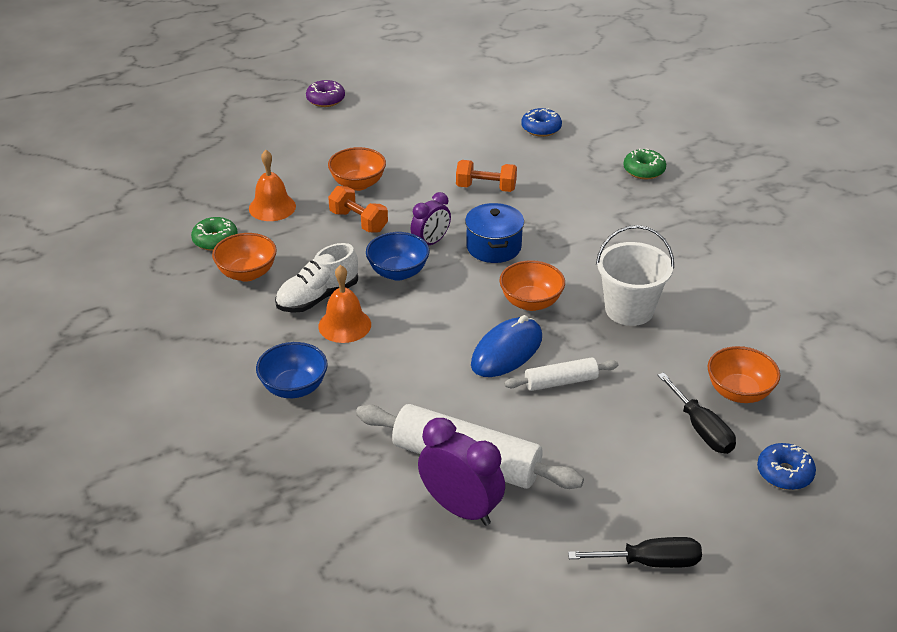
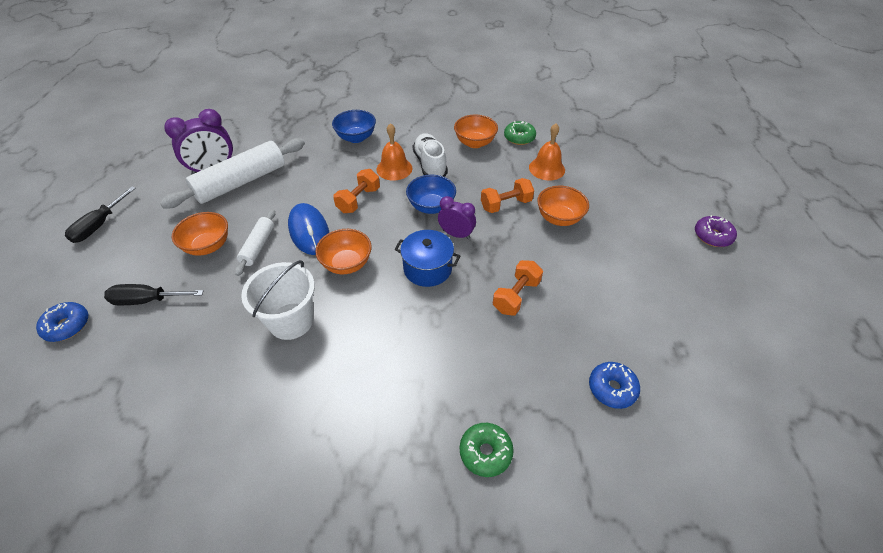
camera: 115 degrees right, 10 degrees up
(426, 333) = (358, 200): none -> orange dumbbell
(431, 242) = (456, 234): purple clock -> purple clock turned 135 degrees clockwise
(739, 392) = (150, 344): orange bowl -> orange bowl (208, 246)

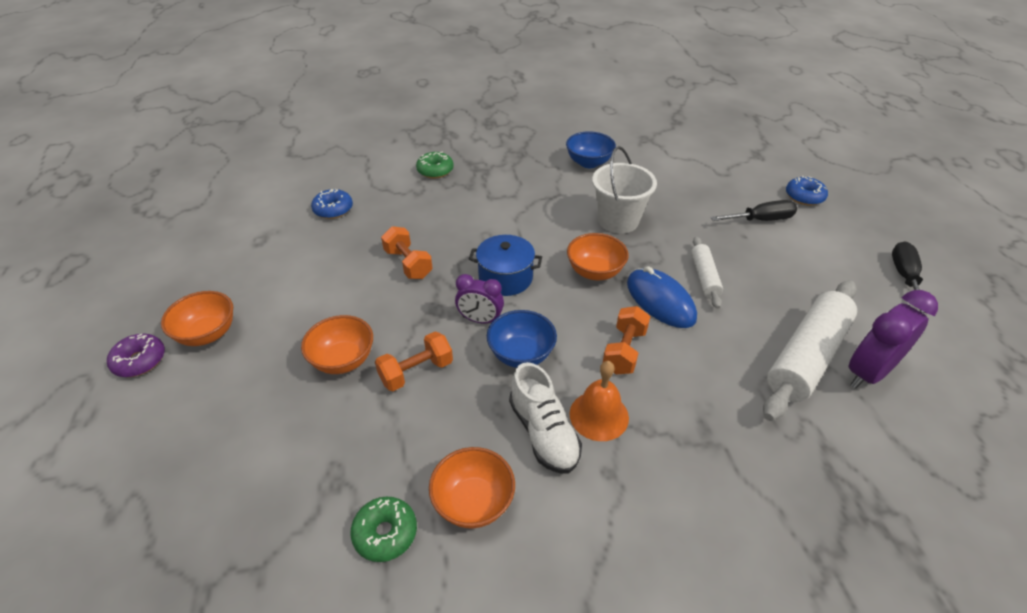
camera: 170 degrees right, 5 degrees down
(208, 246) = (758, 271): orange bowl -> orange bowl (207, 334)
(356, 138) = (699, 480): blue bowl -> blue bowl (589, 163)
(516, 296) = (408, 264): orange dumbbell -> orange dumbbell turned 60 degrees counterclockwise
(546, 168) = (344, 454): orange bell -> none

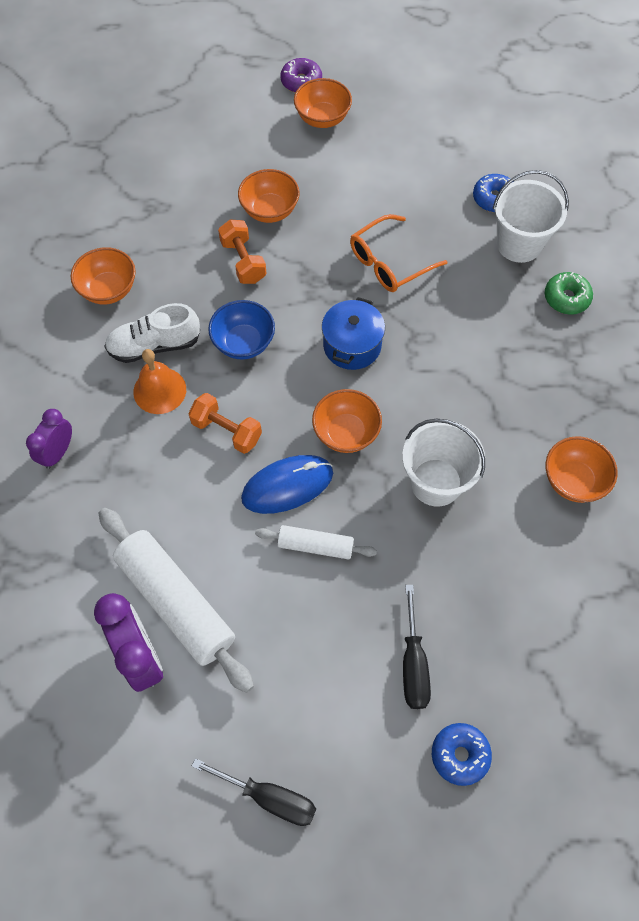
camera: 100 degrees right, 20 degrees up
(383, 194) = (519, 244): none -> white bucket
(385, 533) = (102, 236): green donut -> none
(408, 264) = (390, 262): orange dumbbell -> orange glasses
(480, 320) = (295, 316): purple clock -> purple clock (58, 452)
(589, 163) = (573, 480): blue bowl -> orange bowl

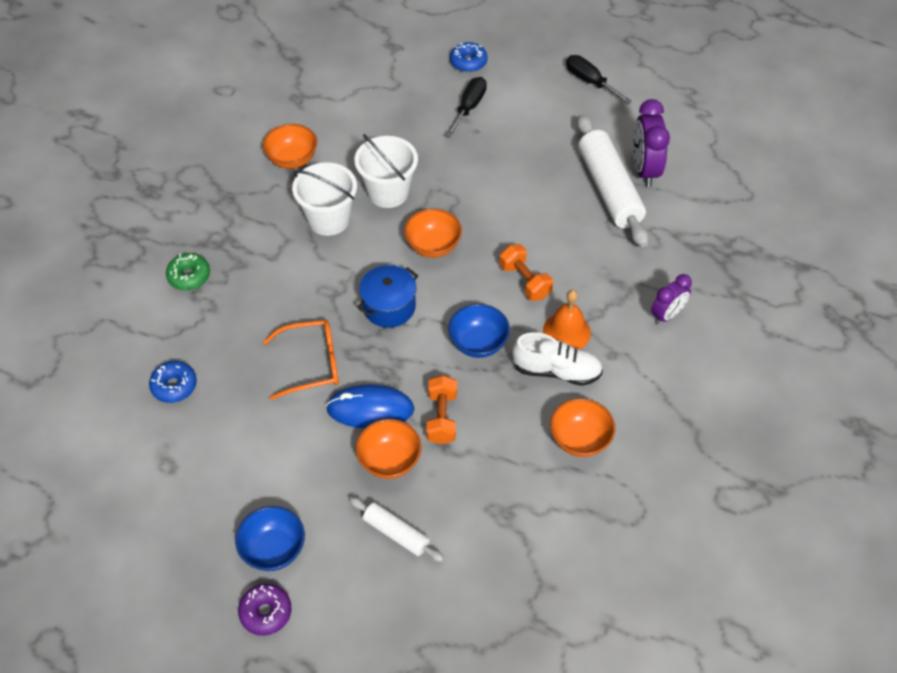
camera: 155 degrees left, 10 degrees down
(287, 486) = (497, 228): blue mouse -> blue mouse (370, 409)
(315, 545) = (496, 186): white rolling pin -> white rolling pin (396, 533)
(322, 118) = (273, 549): orange bowl -> blue bowl
(519, 244) = (188, 335): white bucket -> white bucket (329, 219)

